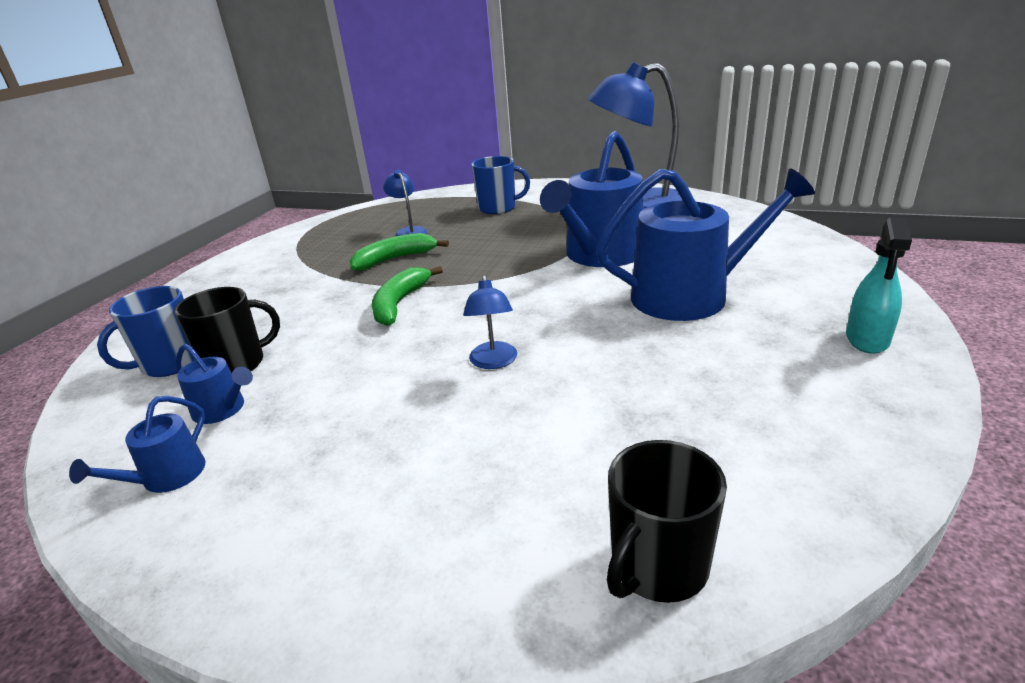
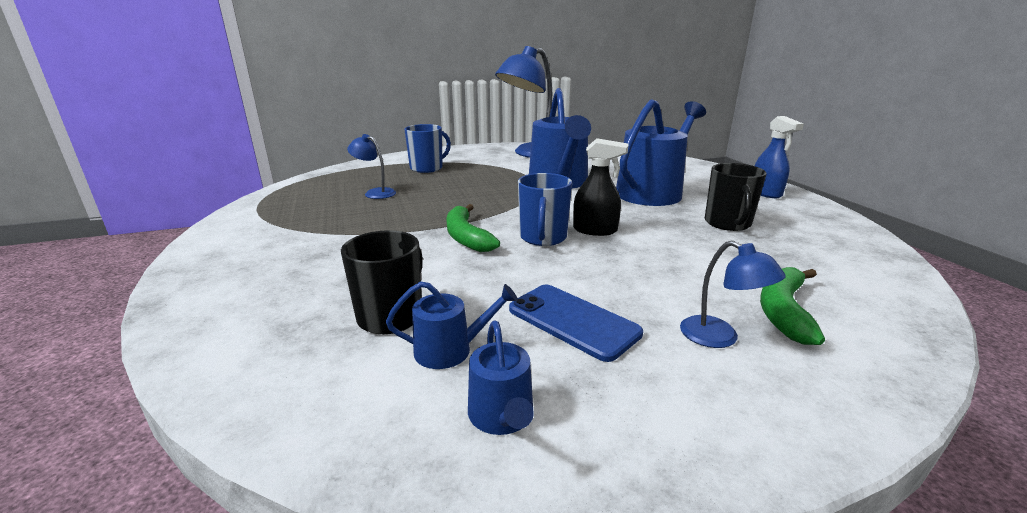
camera: 40 degrees left, 5 degrees down
(170, 363) = (305, 340): blue mug -> blue mug (543, 237)
(333, 423) = (573, 321): none -> blue phone
(394, 259) = (400, 212): green banana -> green banana (783, 311)
(493, 362) = (610, 251): blue lamp -> blue lamp (719, 337)
(525, 331) = (595, 230): none -> black spray bottle
(658, 566) = (883, 310): black mug -> black mug (727, 223)
(867, 339) = (765, 193): turquoise spray bottle -> blue spray bottle

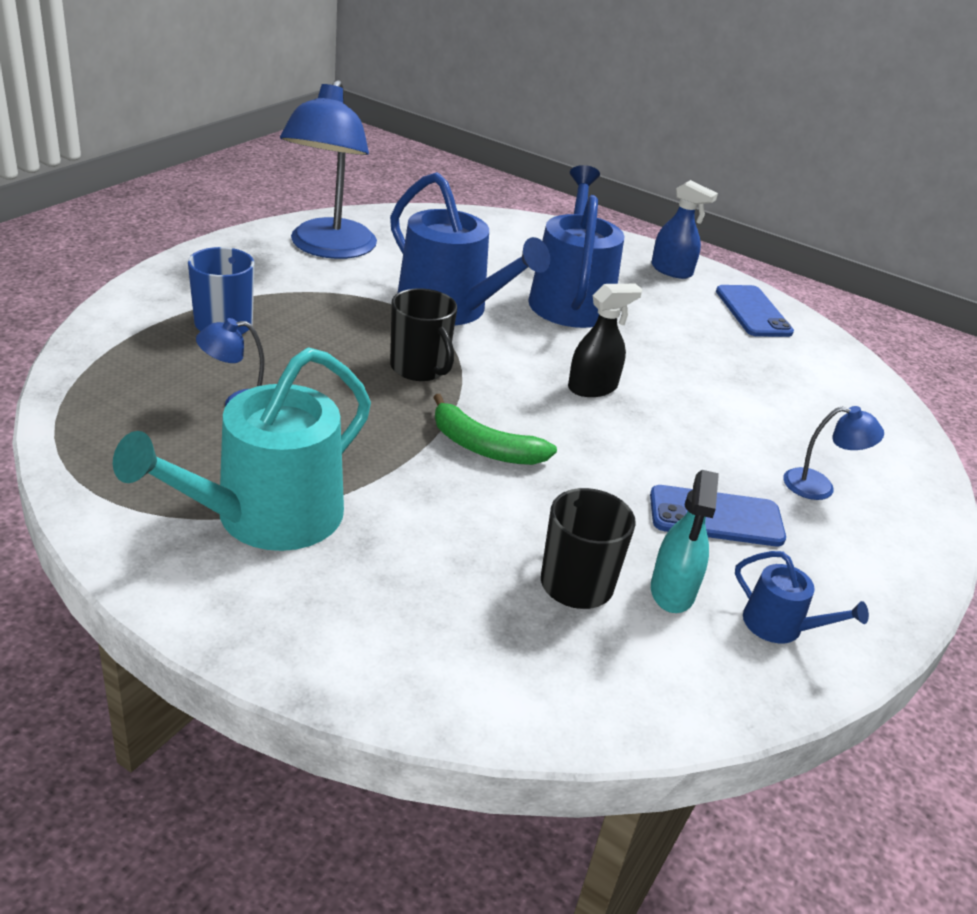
camera: 45 degrees left, 10 degrees up
(299, 231) = (266, 517): none -> turquoise watering can
(450, 350) = (672, 591): blue watering can -> turquoise spray bottle
(543, 237) = (560, 418): blue mug -> none
(727, 223) = (690, 336): black mug -> black mug (419, 368)
(783, 311) = (828, 440): green banana -> none
(816, 223) = (753, 312): none -> blue phone

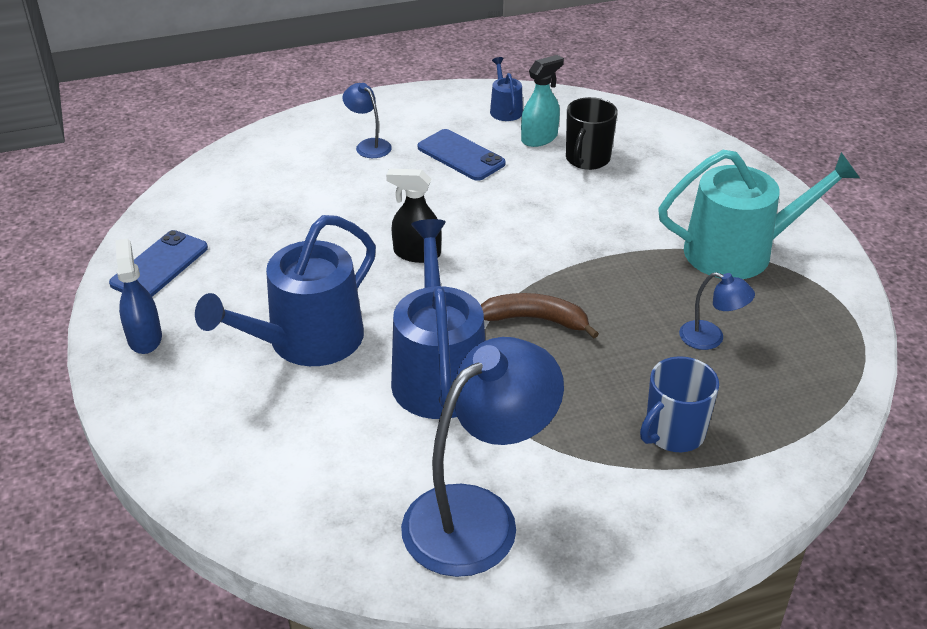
camera: 135 degrees left, 5 degrees up
(419, 368) = (535, 319): black mug -> brown banana
(484, 447) = (555, 242): green banana -> none

